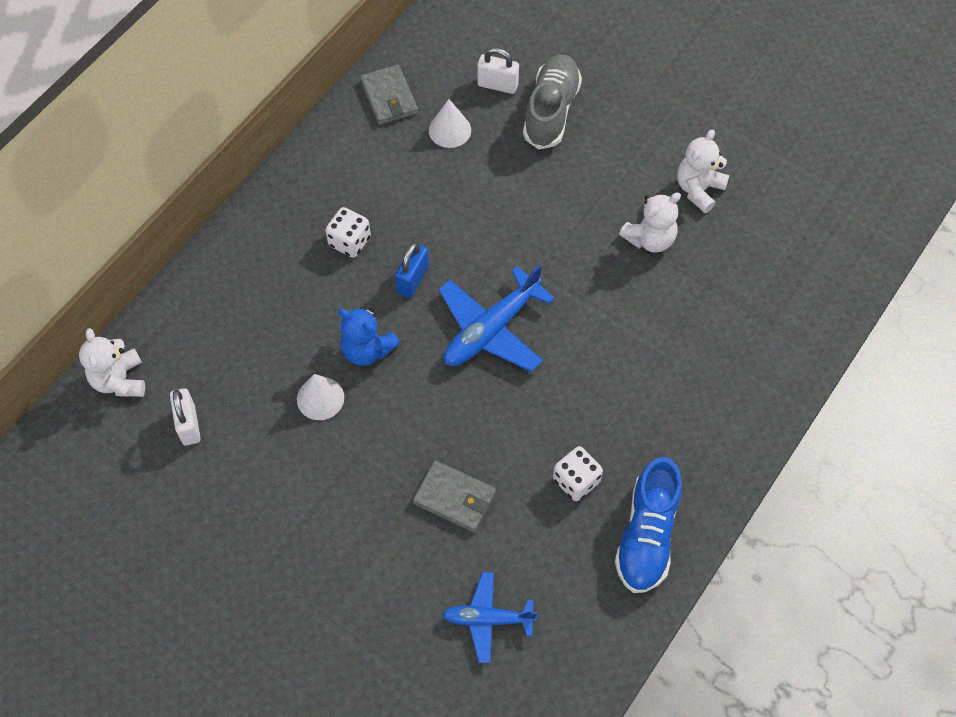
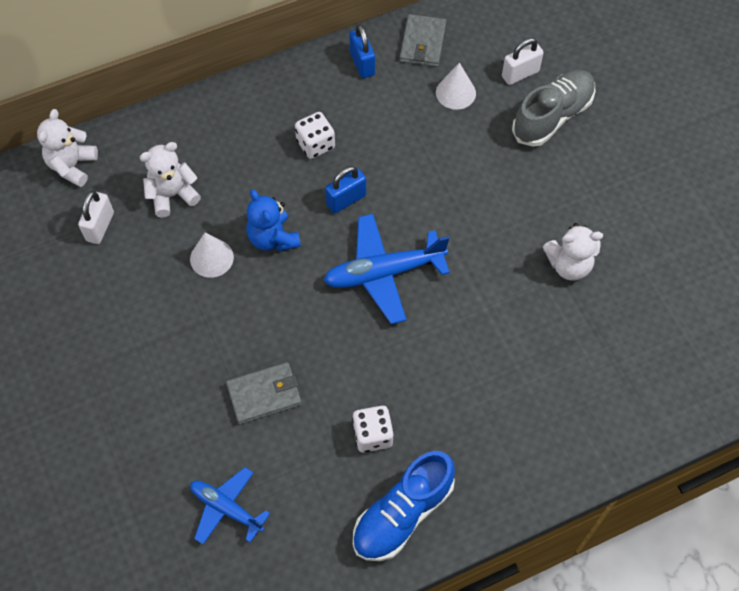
camera: 30 degrees right, 0 degrees up
(344, 143) = (362, 64): none -> blue padlock
(454, 498) = (264, 395): grey wallet -> grey wallet turned 75 degrees counterclockwise
(497, 85) = (520, 74): white padlock -> white padlock turned 75 degrees counterclockwise
(698, 189) = (640, 244): white teddy bear -> white teddy bear (172, 195)

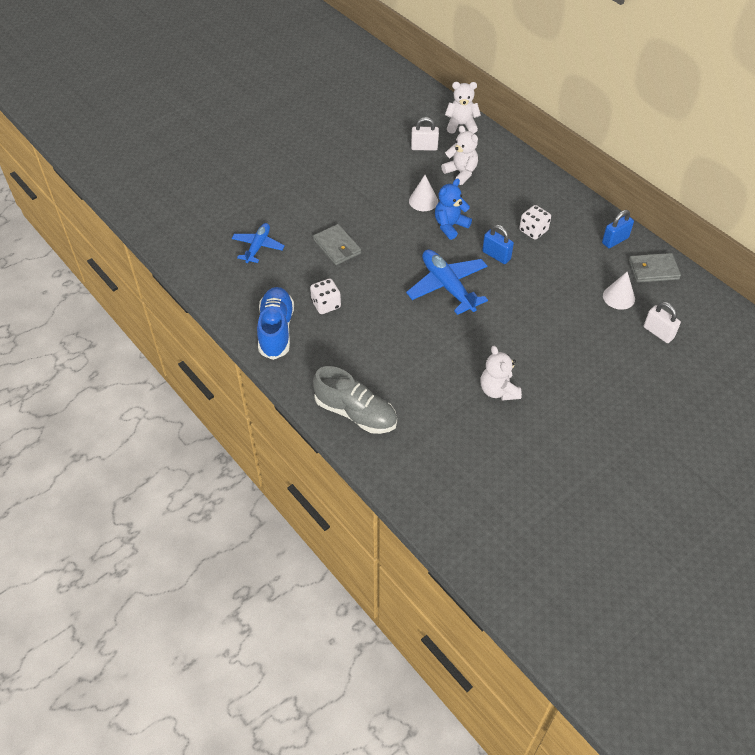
camera: 75 degrees right, 10 degrees down
(402, 514) = (276, 330): blue shoe -> blue shoe turned 60 degrees clockwise
(552, 116) = (628, 359): grey shoe -> grey shoe (355, 413)

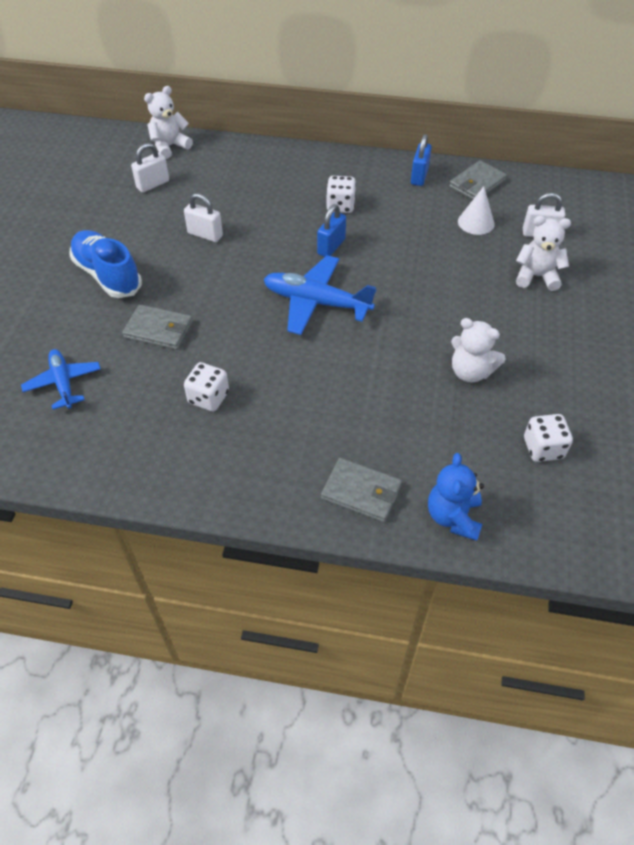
camera: 40 degrees left, 0 degrees up
(276, 330) = (179, 462): blue shoe -> blue shoe (108, 275)
(355, 413) = (361, 492): grey shoe -> grey wallet
(423, 201) = (205, 235): white cone -> white padlock
(450, 226) = (257, 244): blue teddy bear -> blue teddy bear (453, 517)
(461, 172) = (215, 189): white teddy bear -> white teddy bear (536, 276)
(491, 464) = (543, 448): none -> white dice
(496, 255) = (331, 247): blue padlock -> blue padlock turned 60 degrees counterclockwise

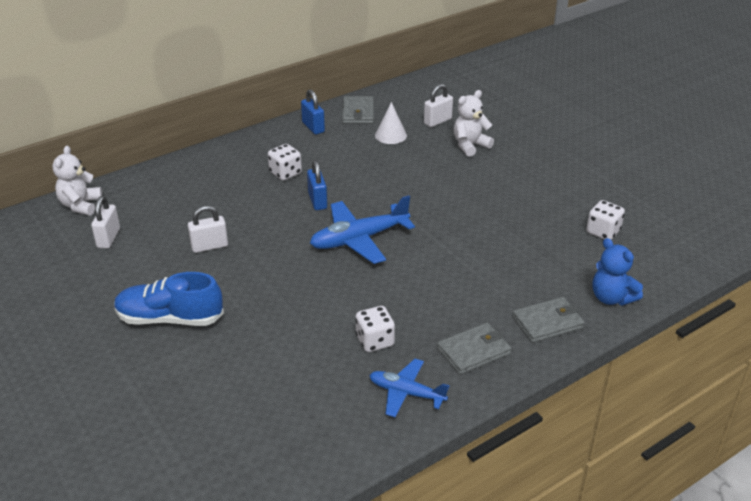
camera: 45 degrees left, 15 degrees down
(63, 383) = (250, 408): blue plane -> blue plane (406, 393)
(159, 330) = (271, 326): grey wallet -> grey wallet (474, 351)
(470, 372) = (510, 218): white teddy bear -> none

